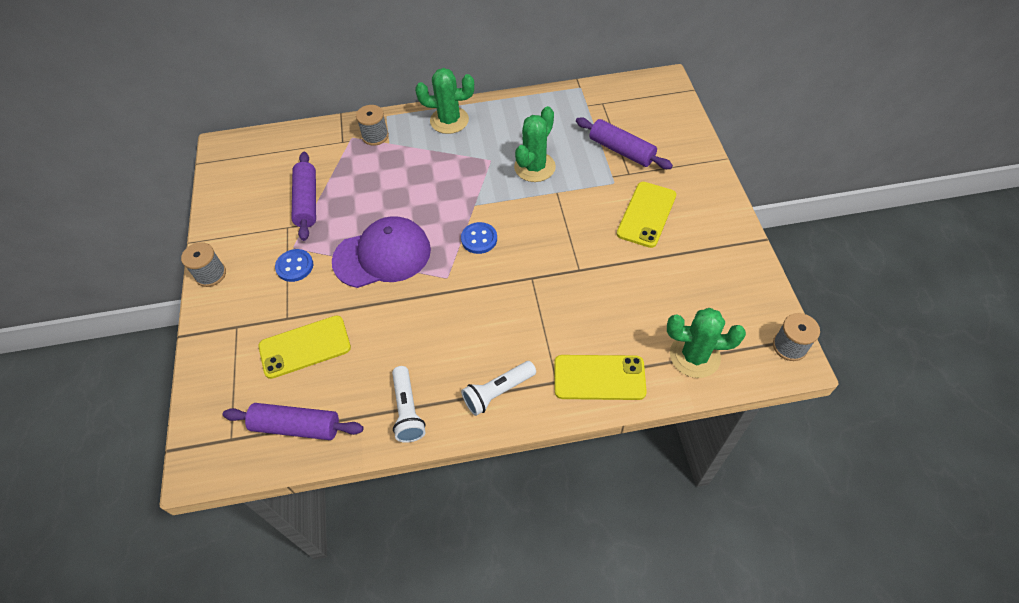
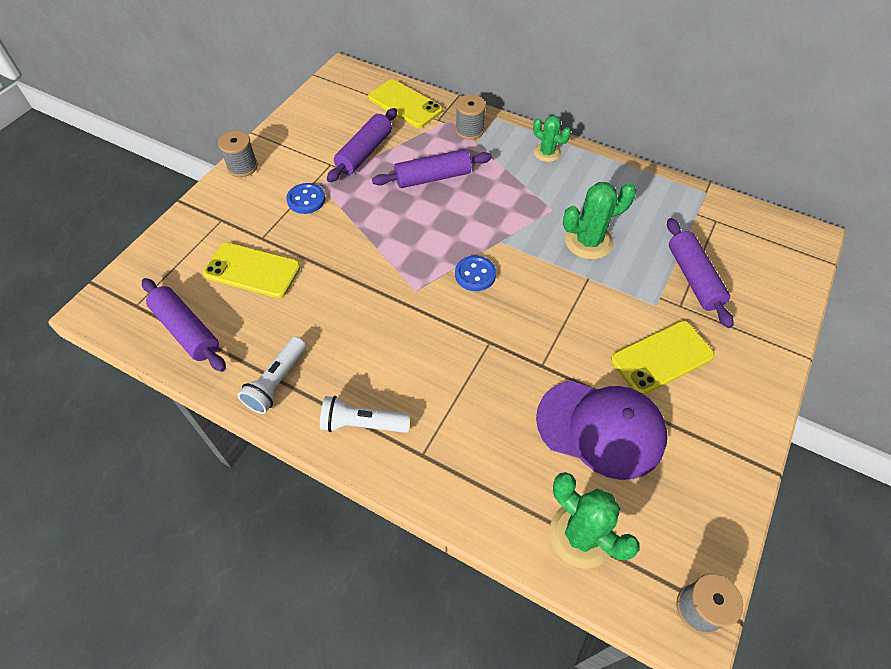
camera: 35 degrees right, 0 degrees up
(381, 188) = (432, 177): none -> purple rolling pin
(382, 255) = (381, 235): purple cap -> purple cap (601, 428)
(449, 120) = (547, 153): green cactus -> green cactus, size x0.64
(599, 377) = (465, 482): yellow phone -> yellow phone (405, 104)

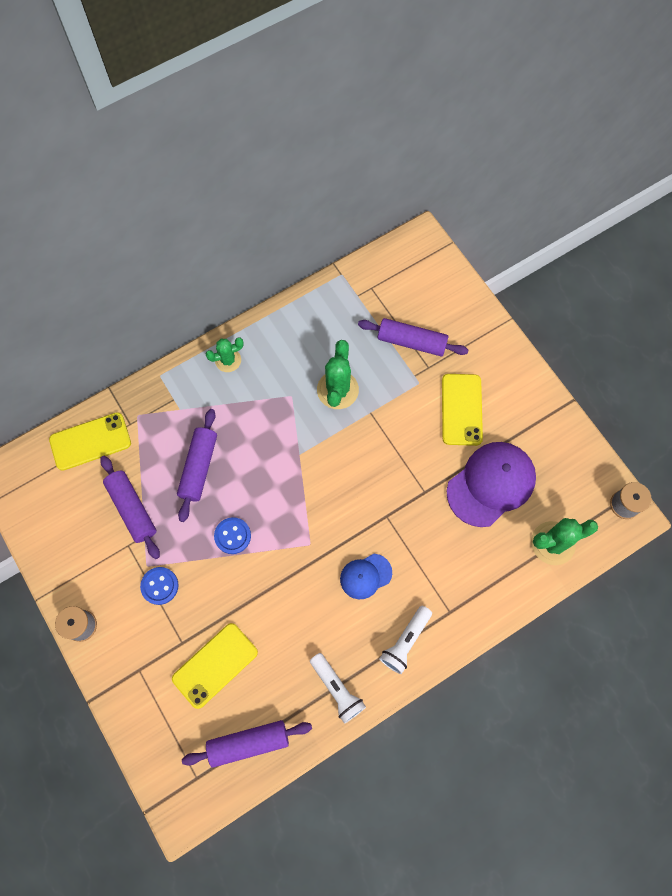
camera: 60 degrees left, 15 degrees up
(412, 352) = (365, 576): none -> blue cap
(469, 130) = (161, 405): grey spool -> none
(475, 274) = (320, 491): blue button -> blue button (232, 536)

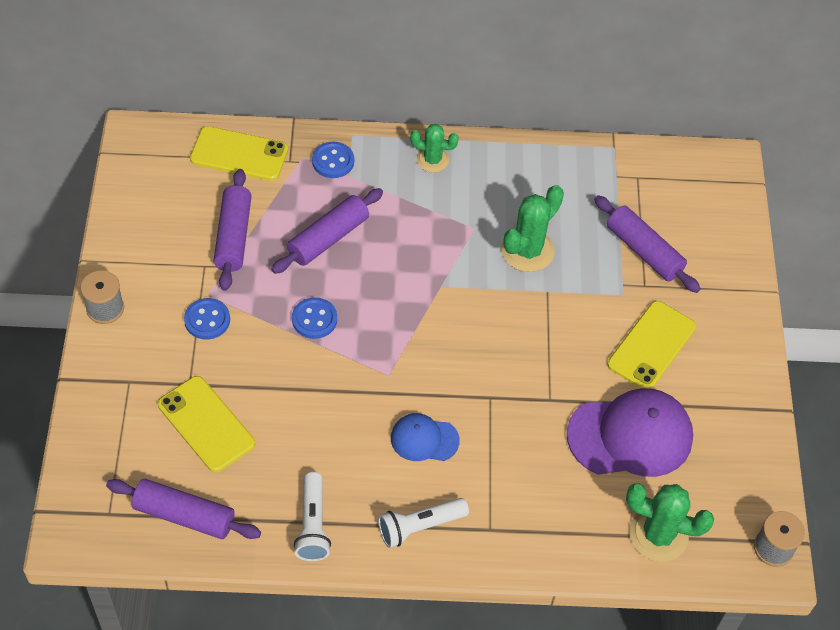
camera: 30 degrees right, 15 degrees down
(160, 405) = (333, 161): none -> blue button
(215, 665) = (206, 424): yellow phone -> yellow phone turned 60 degrees clockwise

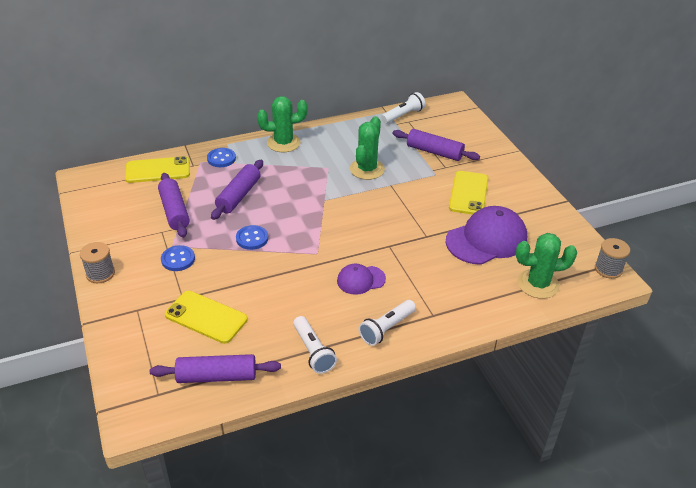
camera: 20 degrees left, 15 degrees down
(424, 439) = (361, 280): blue cap -> purple cap
(432, 160) = (283, 143): green cactus -> green cactus, size x1.57
(635, 163) = (403, 115): none -> white flashlight

